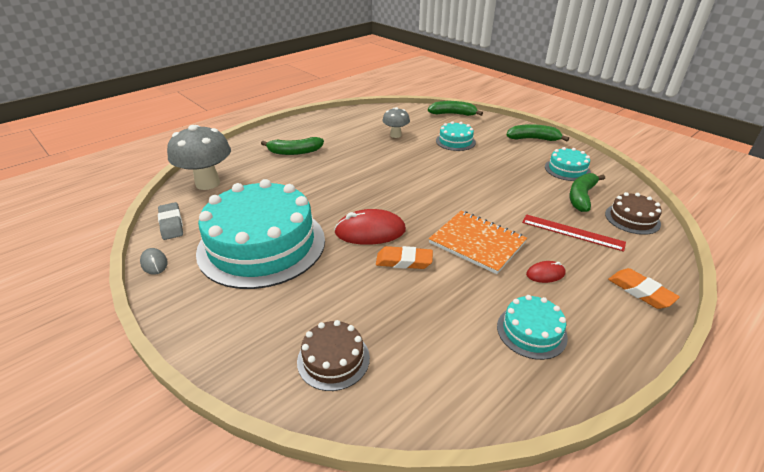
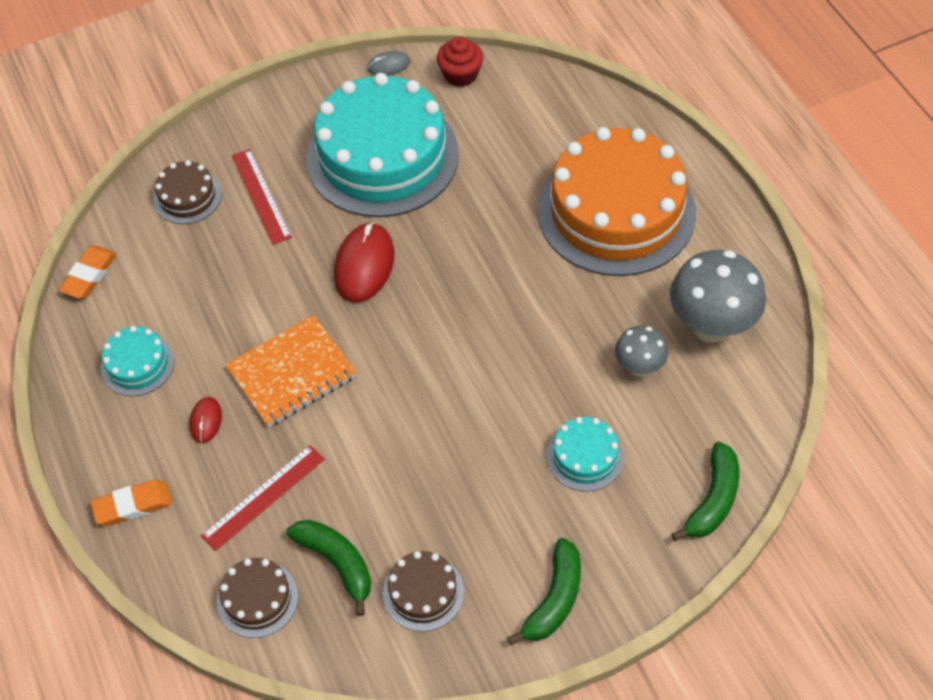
camera: 110 degrees right, 20 degrees up
(171, 224) = (460, 75): grey eraser -> red cupcake
(208, 183) = (549, 106): grey mushroom -> grey mushroom (711, 326)
(294, 152) = (616, 211): green banana -> orange cake
(319, 304) = (261, 196): none -> red ruler
(404, 261) = (292, 285): orange eraser -> orange eraser (89, 275)
(567, 169) = (423, 592): turquoise cake -> brown cake

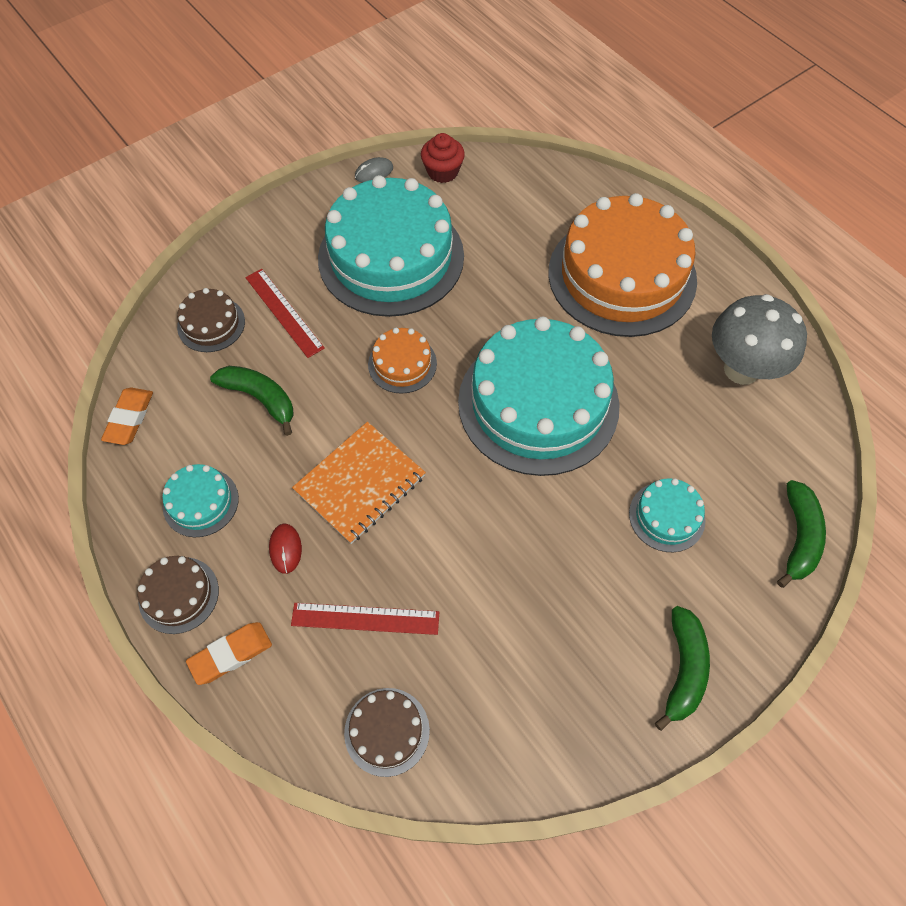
camera: 15 degrees left, 5 degrees up
(264, 497) = (365, 619): red ruler -> red ruler turned 60 degrees clockwise
(337, 563) = (458, 675): green banana -> green banana (260, 398)
(364, 265) = (402, 364): red mouse -> orange cake
(423, 592) = (553, 689): brown cake -> brown cake (178, 595)
(489, 326) = (538, 403): none -> turquoise cake
(639, 367) = (689, 420): grey mushroom -> none

